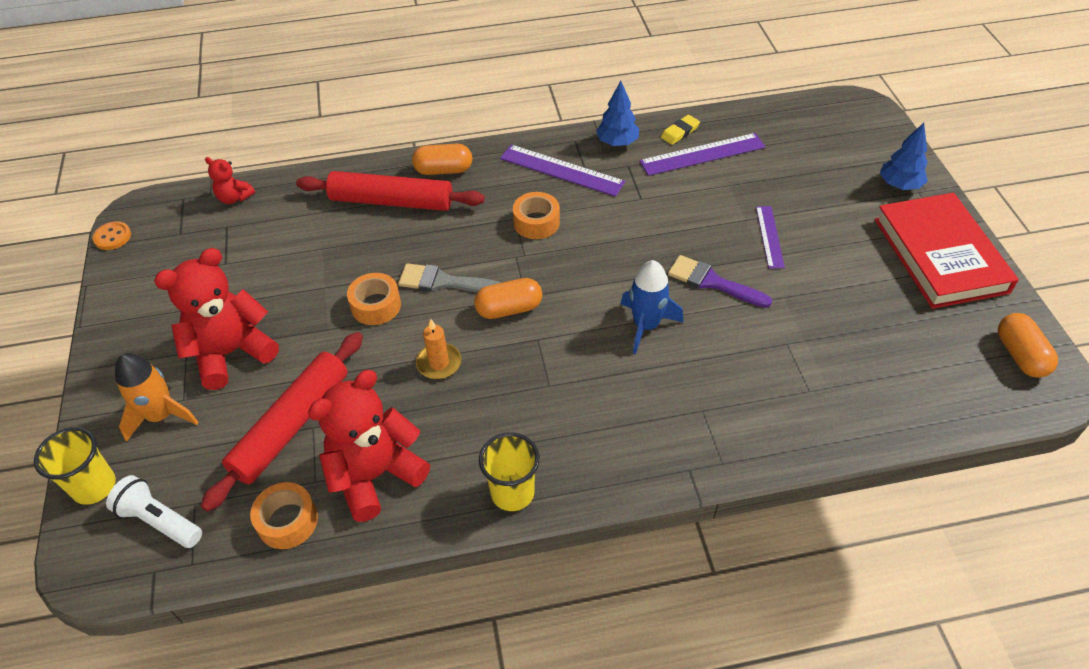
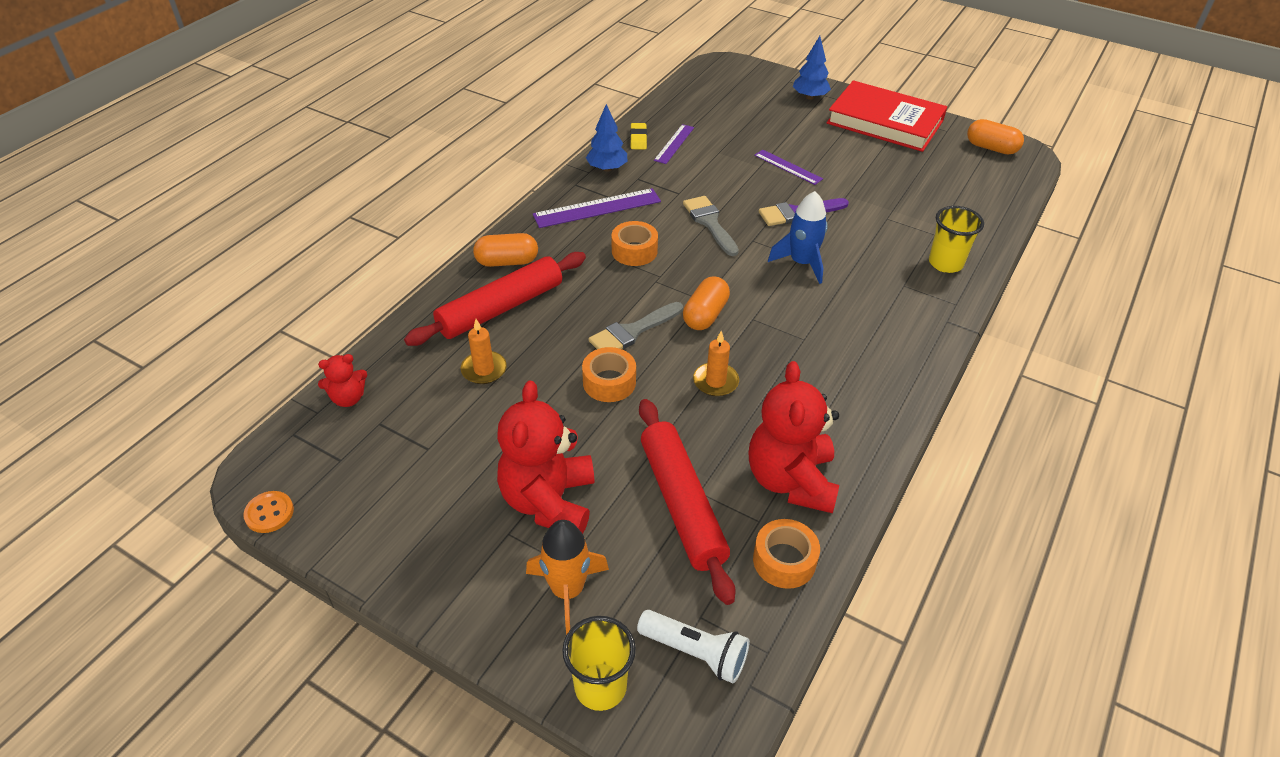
camera: 50 degrees left, 5 degrees down
(160, 521) = (695, 652): white flashlight -> white flashlight turned 135 degrees counterclockwise
(322, 237) = (484, 370): none -> orange candle
(443, 170) = (507, 262): orange capsule -> orange capsule turned 45 degrees clockwise
(512, 493) = (884, 414): yellow cup -> yellow cup (945, 263)
(626, 240) = (710, 223): none -> grey brush
(702, 154) = (674, 144): purple ruler -> purple ruler, size x0.62

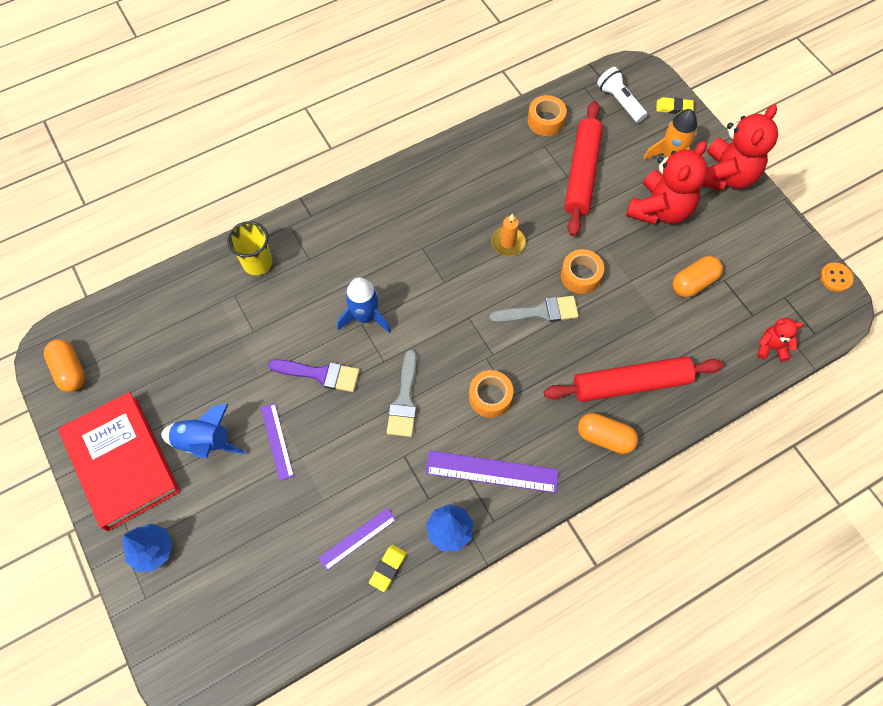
camera: 150 degrees left, 20 degrees up
(484, 370) = (665, 328): orange candle -> none
(600, 687) = (674, 108): yellow cup -> yellow eraser
(705, 315) = (477, 301): orange capsule -> orange capsule (693, 283)
(790, 480) = (509, 159): red teddy bear -> red teddy bear (725, 176)
(841, 149) = (205, 442): none -> blue rocket

